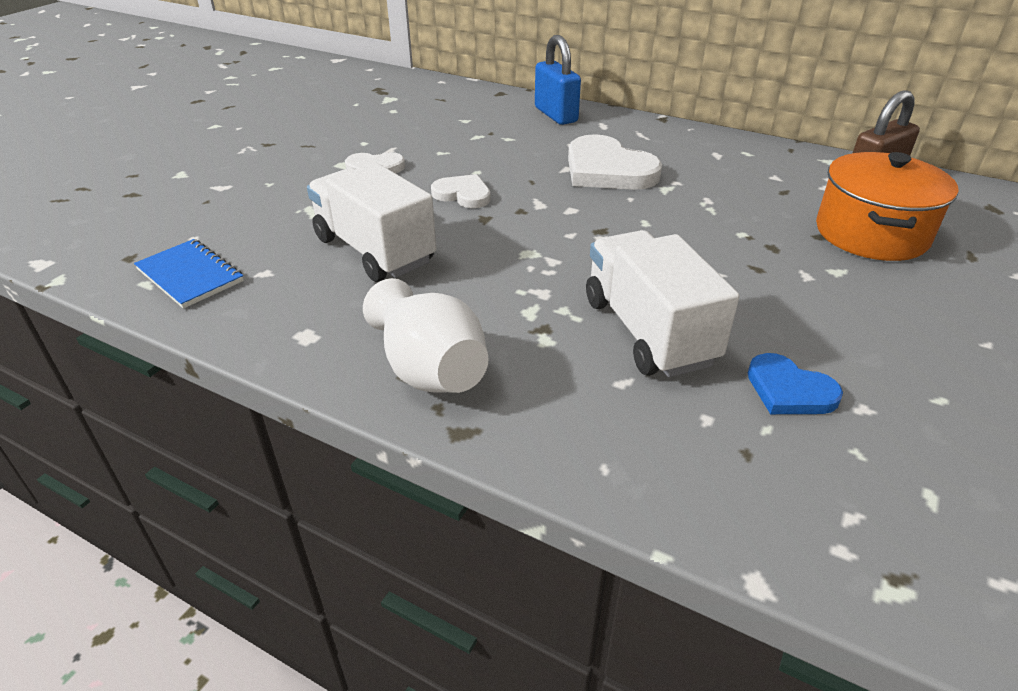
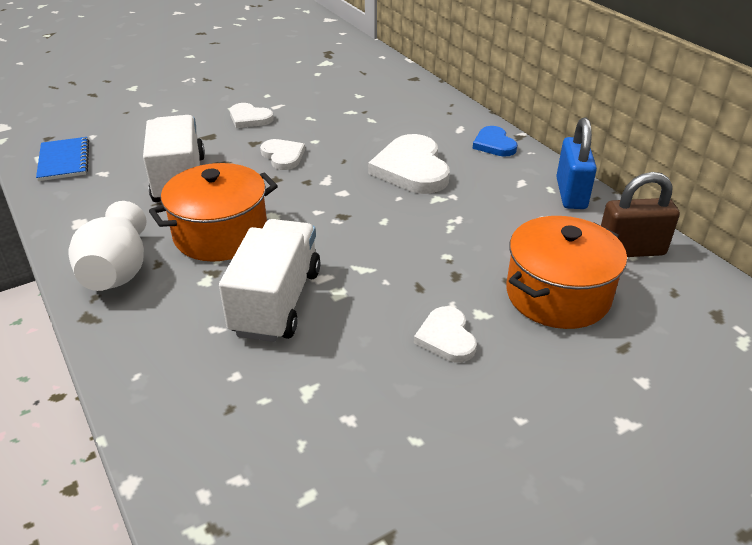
camera: 30 degrees right, 0 degrees up
(499, 288) = (221, 234): none -> orange pot
(556, 115) = (433, 109): blue padlock -> blue padlock (571, 194)
(789, 390) = (314, 382): blue heart -> blue heart (494, 144)
(839, 301) = (446, 337): none -> white heart

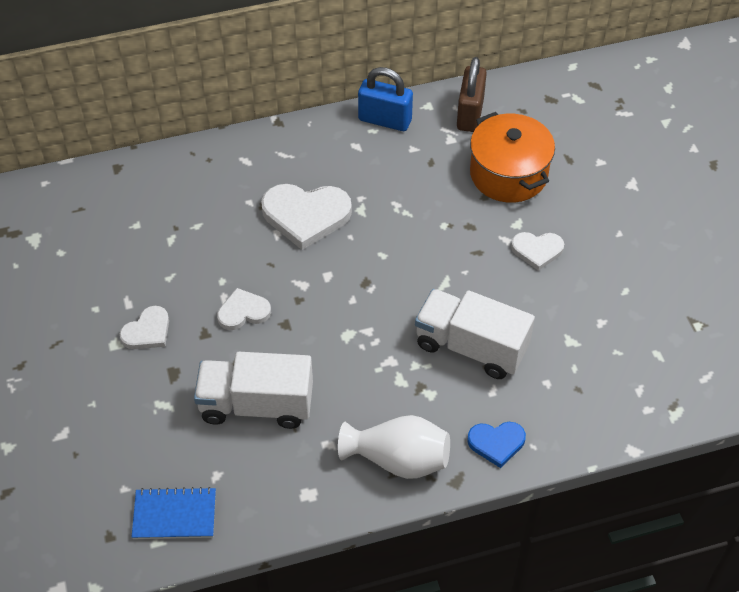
camera: 75 degrees left, 15 degrees up
(221, 234) = (365, 377): orange pot -> none
(494, 144) = (285, 144): blue heart -> blue heart (496, 443)

